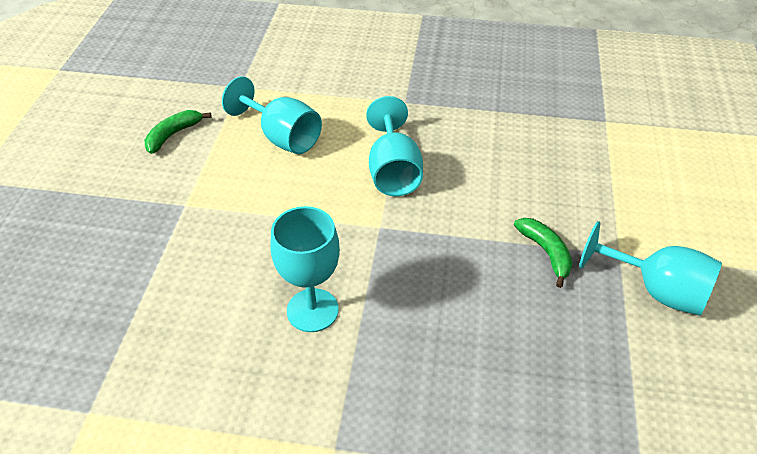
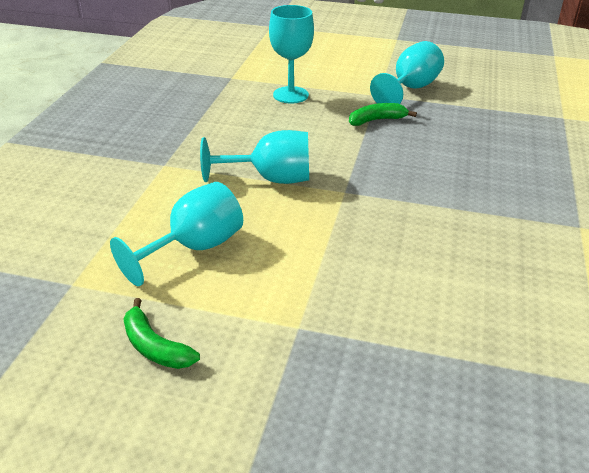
camera: 85 degrees left, 10 degrees down
(312, 310) = (448, 233): turquoise goblet -> turquoise goblet (290, 95)

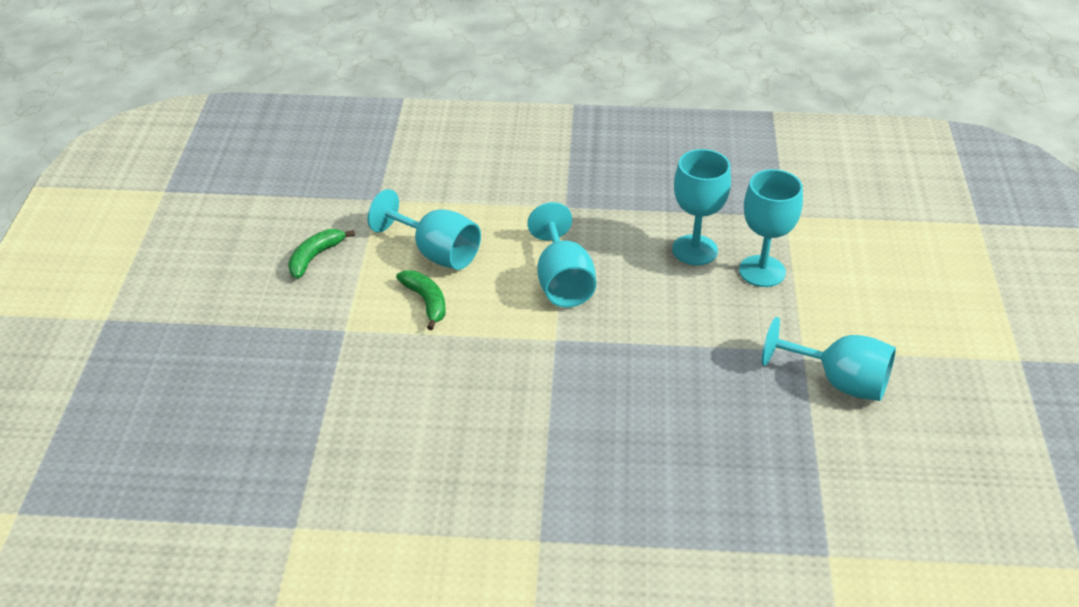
camera: 80 degrees right, 5 degrees up
(255, 115) = (694, 250): none -> turquoise goblet
(377, 120) = (728, 353): green banana -> green banana (426, 302)

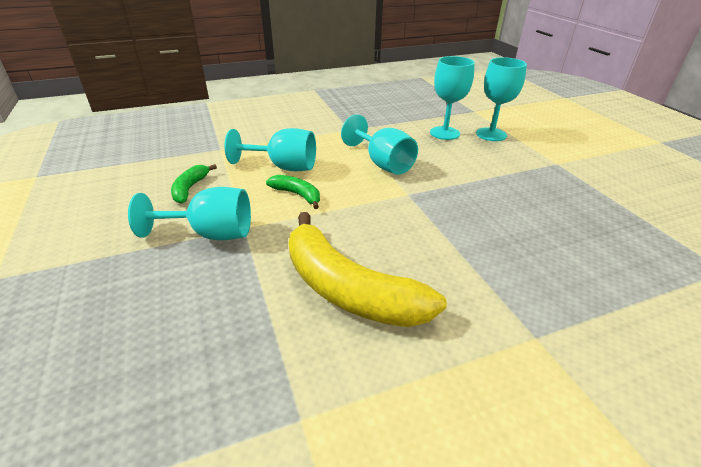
camera: 25 degrees left, 5 degrees down
(403, 434) = (348, 289): none -> yellow banana
(839, 382) = (595, 173): turquoise goblet -> turquoise goblet (211, 234)

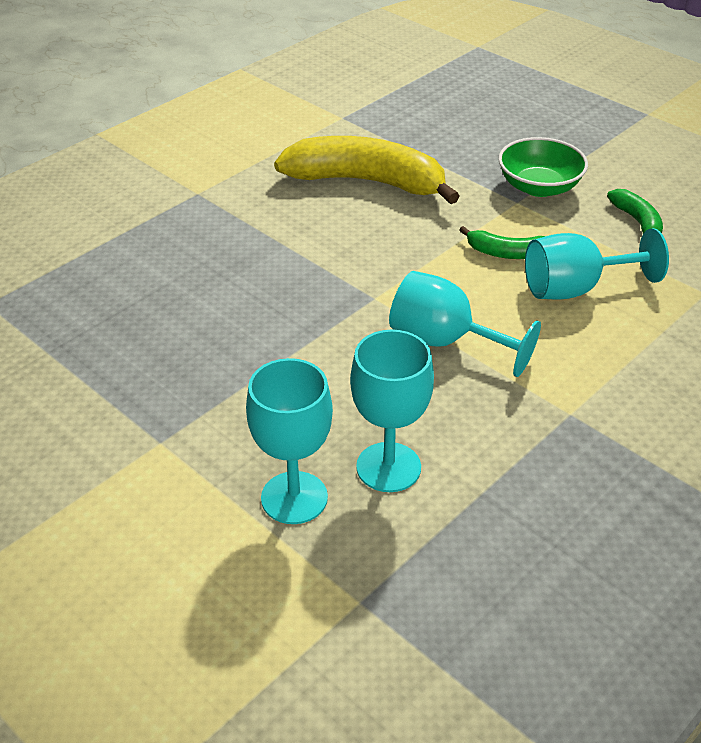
camera: 155 degrees right, 5 degrees up
(211, 234) = (539, 187): turquoise goblet -> green bowl

